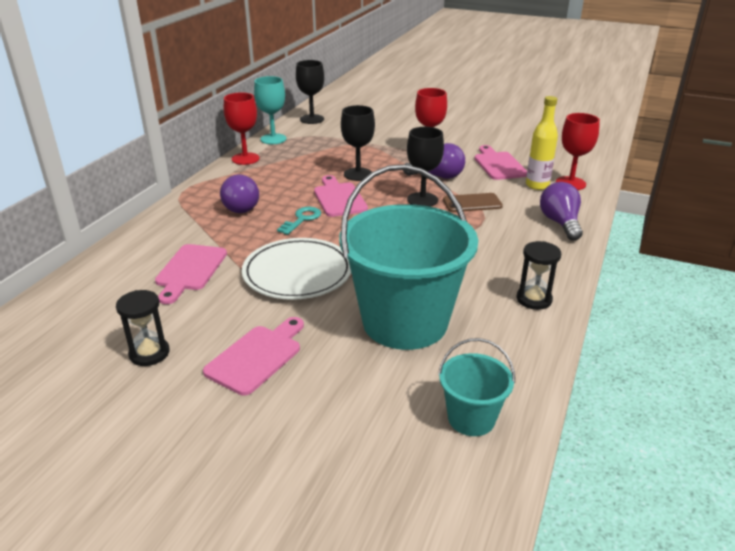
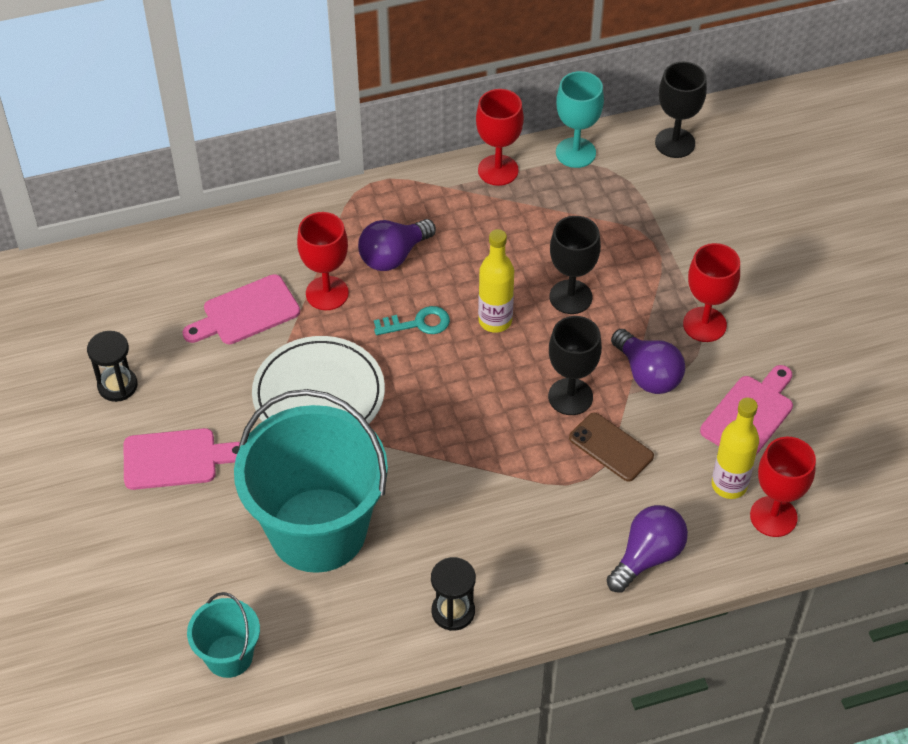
camera: 50 degrees right, 20 degrees up
(229, 237) = (327, 293): none -> red goblet
(339, 198) = (495, 321): pink cutting board -> yellow bottle

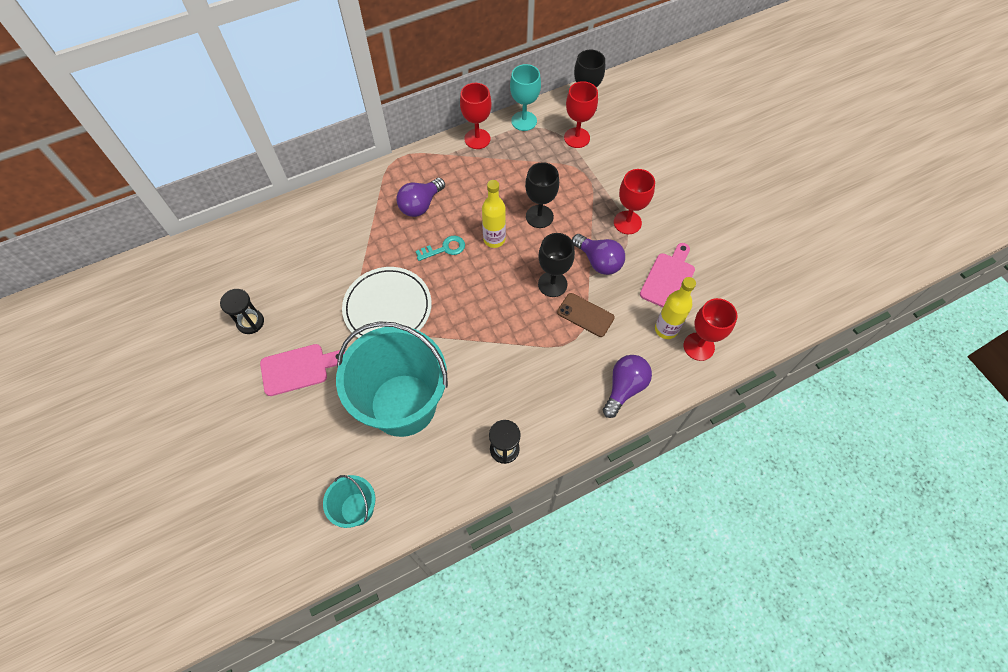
camera: 10 degrees left, 10 degrees up
(246, 312) = (330, 257): pink cutting board -> none
(327, 293) = (381, 236): red goblet -> red goblet (577, 138)

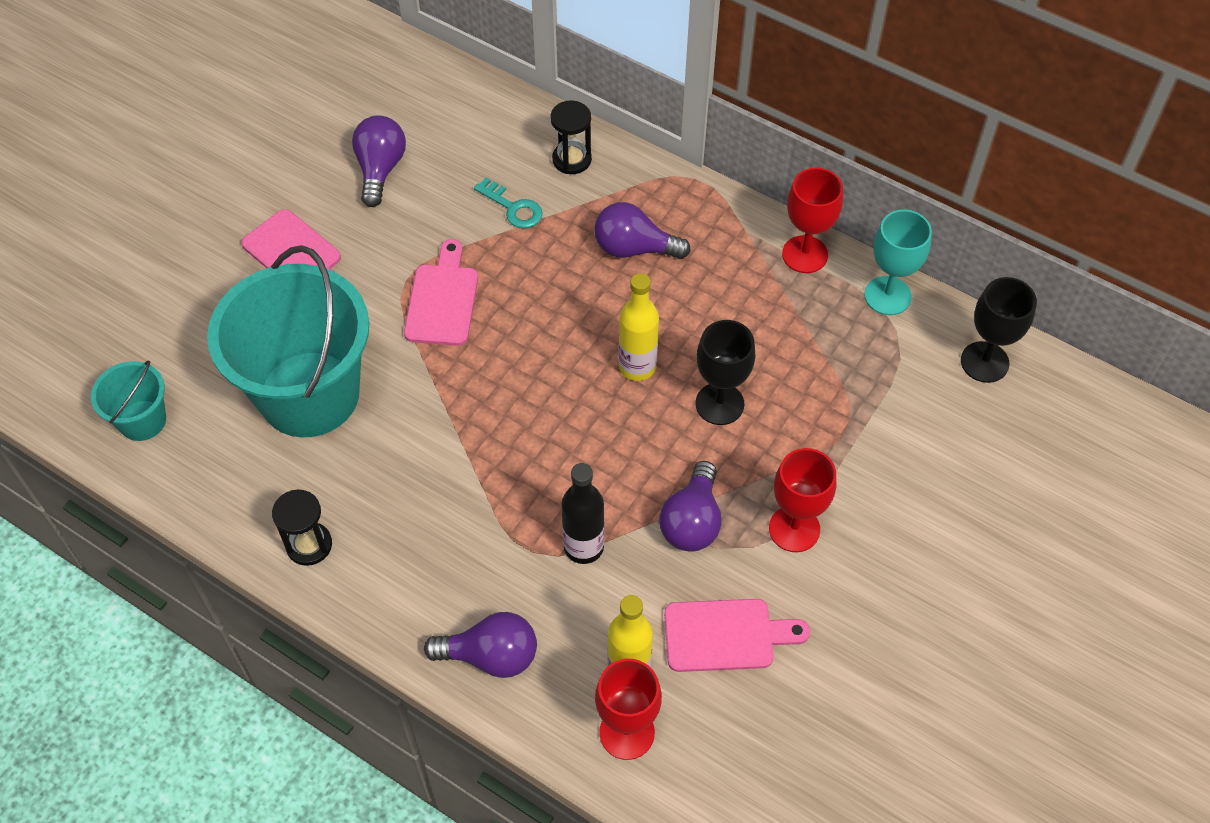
camera: 60 degrees right, 5 degrees down
(250, 322) = (331, 169): black hourglass -> black hourglass (572, 159)
(272, 297) = (380, 169): none -> purple light bulb
(387, 308) = (442, 300): white plate -> pink cutting board
(444, 249) = (580, 315): turquoise key -> turquoise key (513, 207)
(552, 284) = (609, 478): black goblet -> none
(577, 138) = (911, 382): red goblet -> none
(585, 315) = (583, 547): brown phone -> black bottle

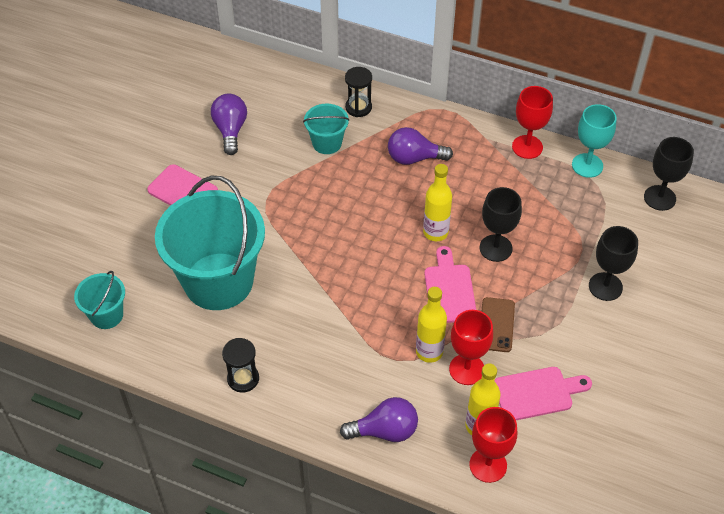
camera: 10 degrees left, 5 degrees down
(442, 300) = (294, 208): pink cutting board -> pink cutting board (449, 290)
(513, 207) = (327, 143): turquoise key -> turquoise bucket
(583, 547) = (429, 352): black bottle -> yellow bottle
(692, 521) = (496, 325): purple light bulb -> brown phone
(794, 529) = (564, 319): red goblet -> red goblet (466, 369)
(868, 488) = (605, 286): none -> black goblet

